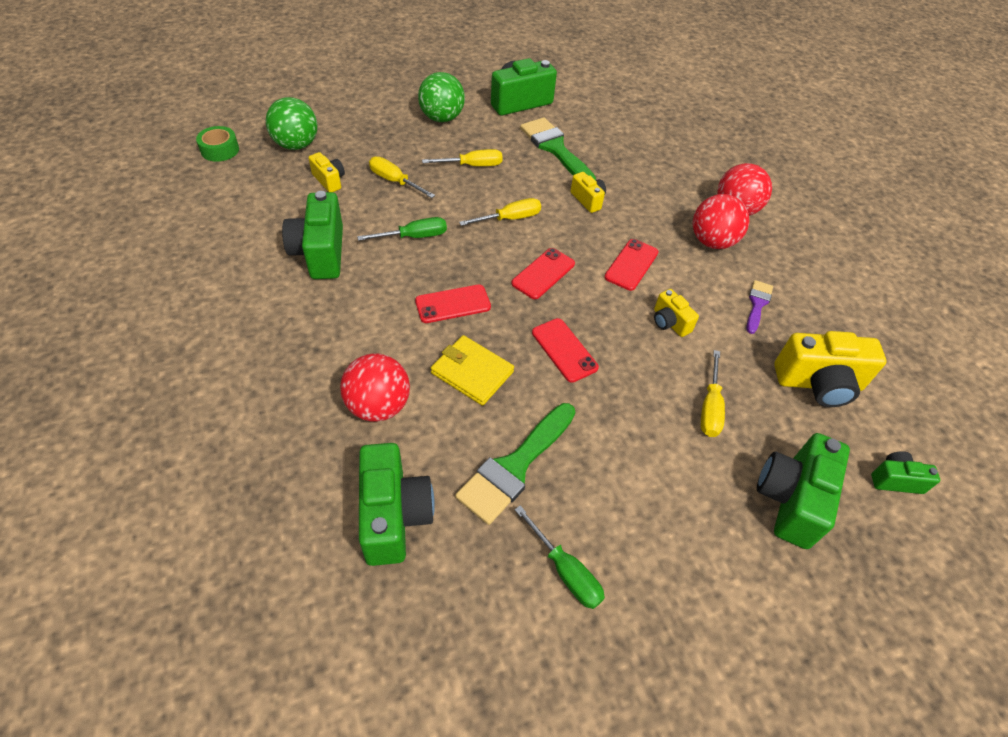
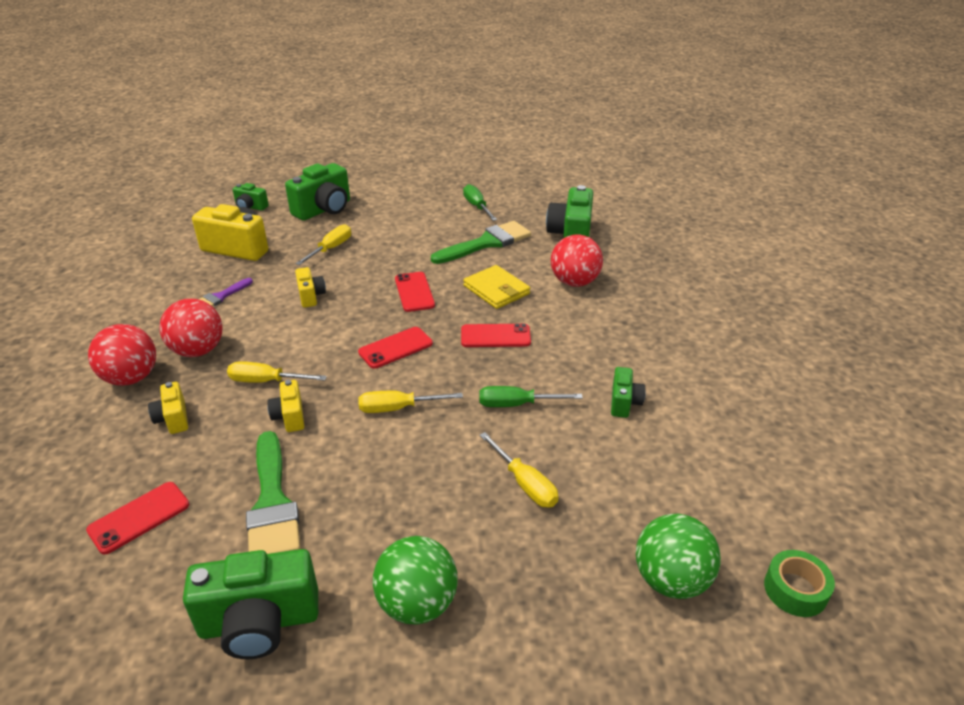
camera: 160 degrees left, 15 degrees down
(320, 253) = (624, 402): green camera -> green camera, size x0.53
(329, 180) = (615, 500): yellow camera -> yellow camera (173, 419)
(472, 165) = (408, 492): yellow screwdriver -> yellow screwdriver (266, 381)
(631, 265) = (302, 342): red phone -> red phone (139, 517)

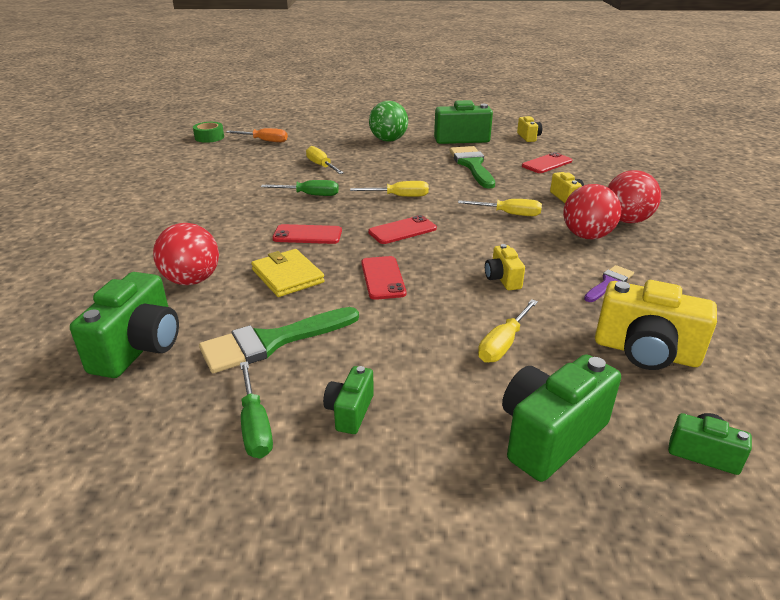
camera: 175 degrees left, 5 degrees down
(289, 416) = (479, 195): yellow camera -> yellow camera (528, 137)
(624, 402) = (229, 193): green camera -> green camera (350, 412)
(671, 580) = (265, 141): green ball -> orange screwdriver

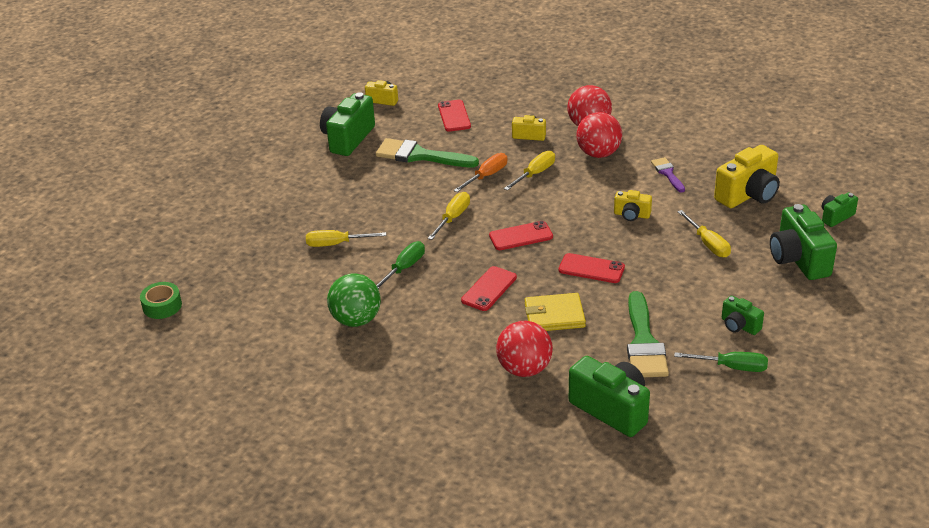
camera: 60 degrees left, 5 degrees up
(265, 141) = (220, 266): orange screwdriver -> orange screwdriver (486, 176)
(388, 140) = (305, 183): green ball -> green ball (356, 320)
(402, 230) = (521, 236): red phone -> red phone turned 75 degrees clockwise

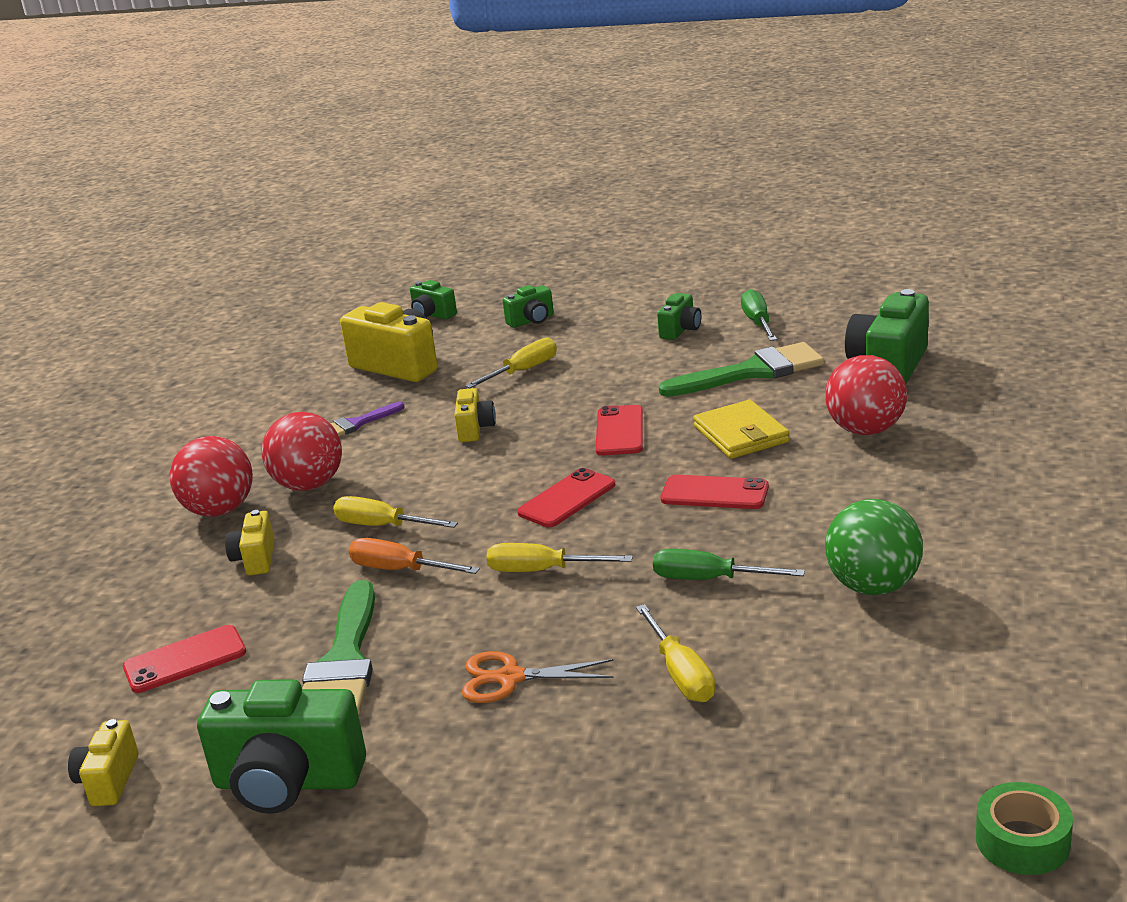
camera: 105 degrees left, 10 degrees down
(371, 197) = (510, 678): none -> orange scissors
(521, 236) = (567, 499): red phone -> red phone turned 75 degrees clockwise
(798, 259) = (531, 321): green camera -> green camera, size x0.53

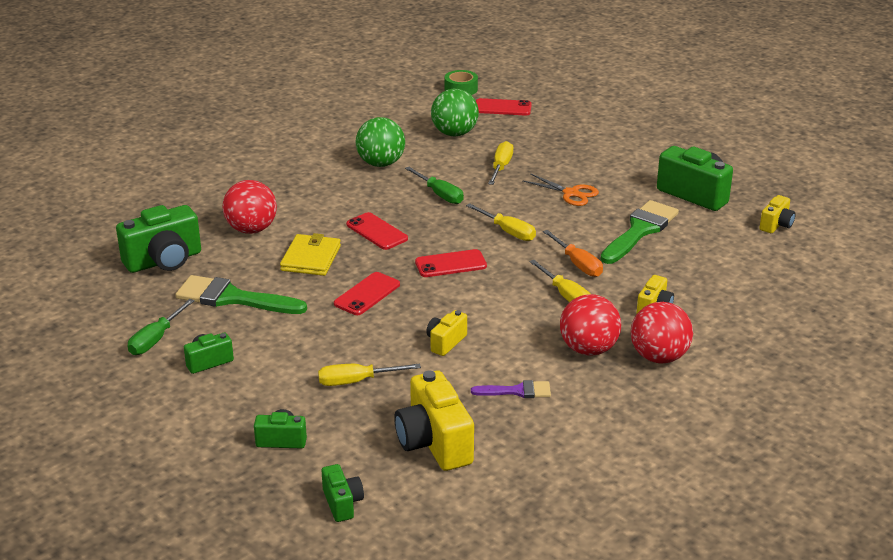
camera: 150 degrees left, 5 degrees up
(185, 660) = (721, 265): red phone -> red phone (502, 108)
(854, 706) = (454, 133): none -> green ball

